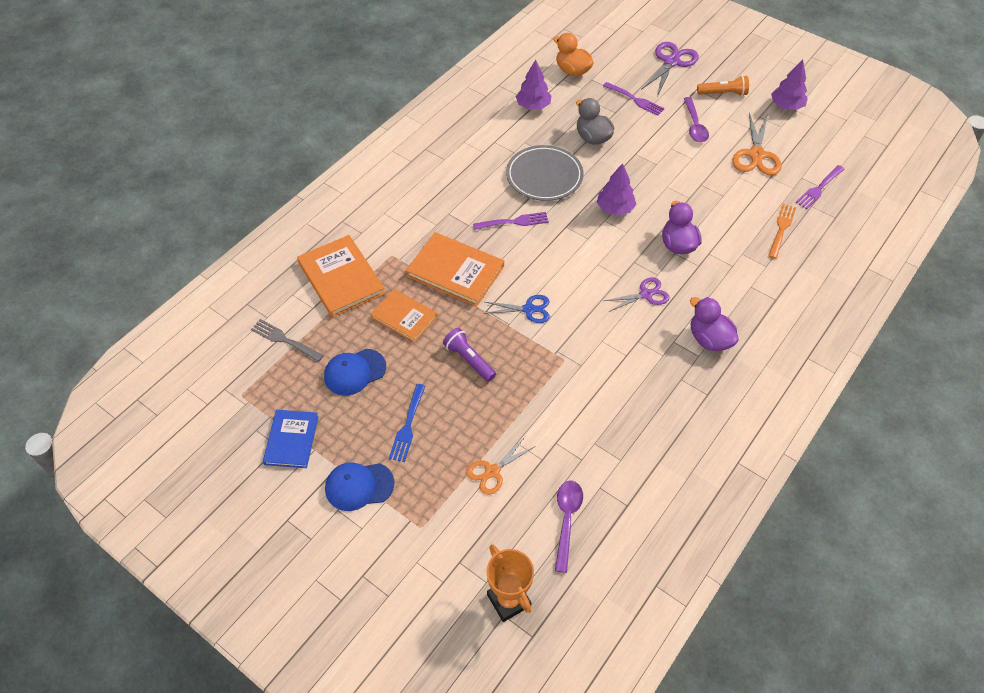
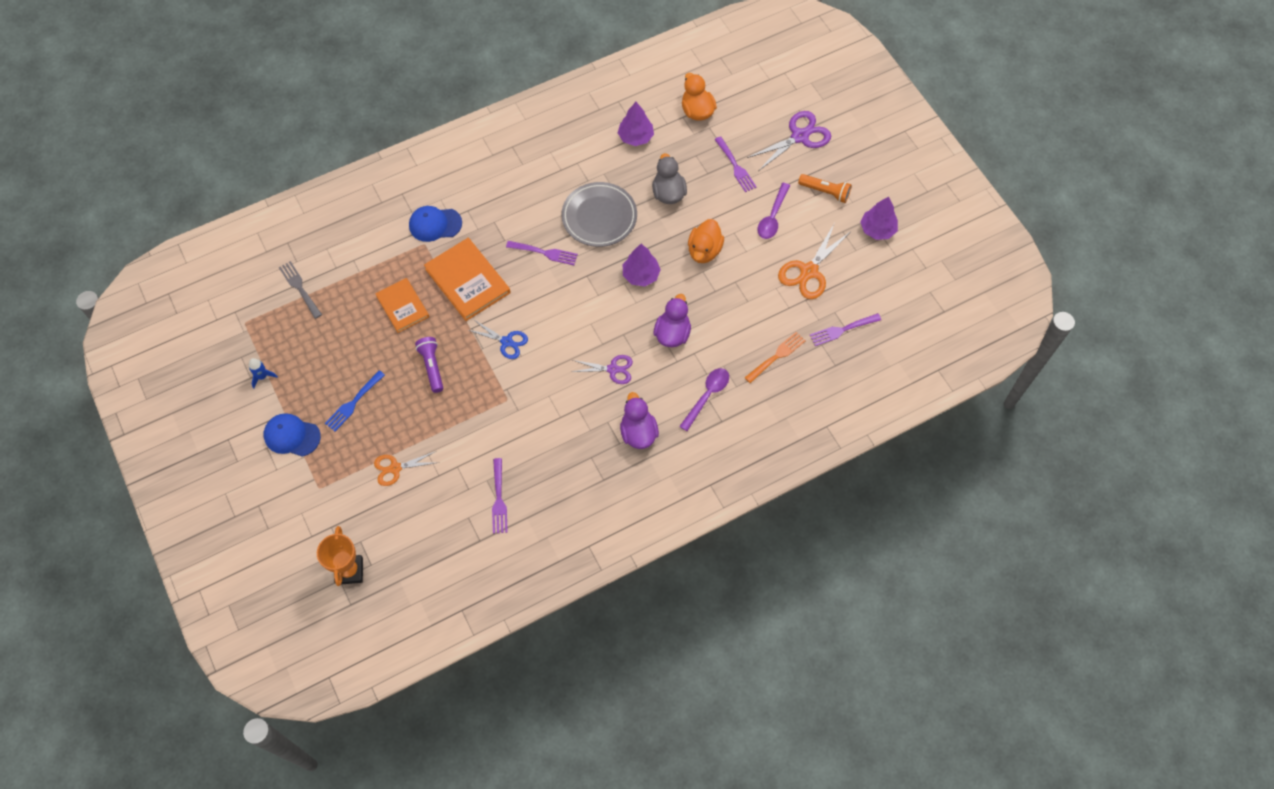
camera: 25 degrees right, 10 degrees up
(291, 440) = (262, 376): blue book -> blue rocket
(341, 278) = (372, 249): orange book -> none
(354, 372) = (338, 339): blue cap -> blue cap (435, 224)
(566, 520) = (427, 531): purple spoon -> purple spoon (707, 396)
(619, 456) = (499, 499): none -> purple fork
(656, 170) = (704, 251): none -> orange duck

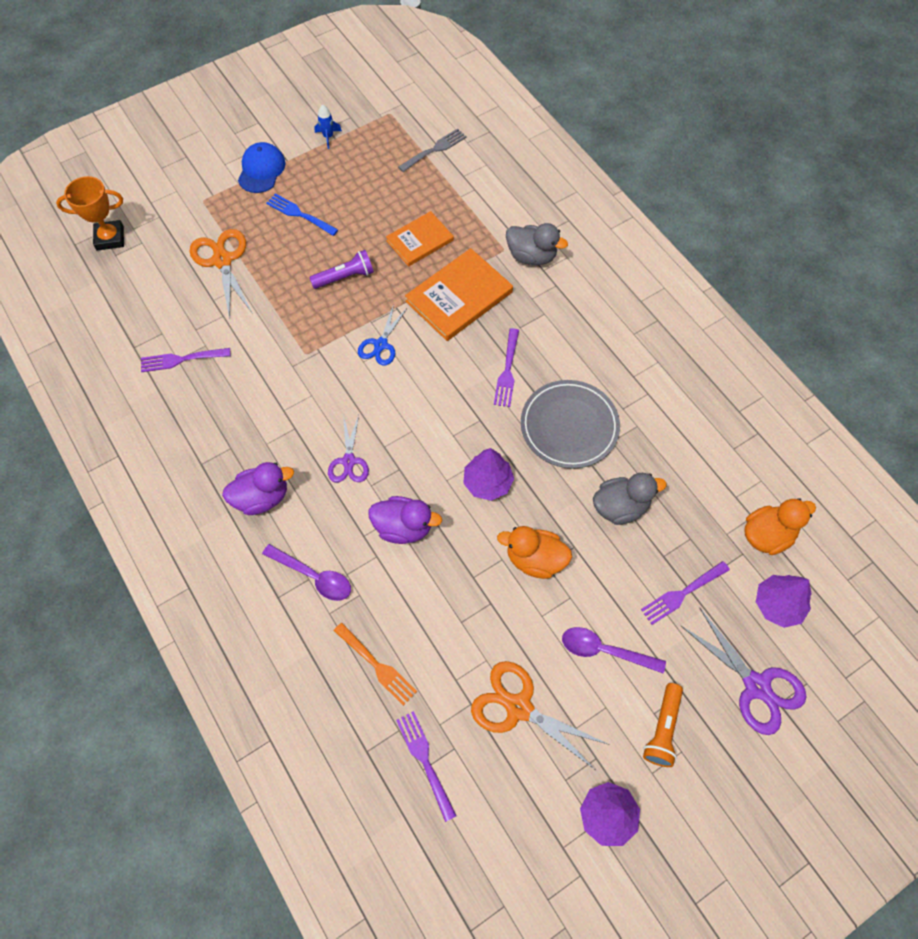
camera: 85 degrees right, 0 degrees up
(395, 468) = (222, 260): orange scissors -> orange scissors, size x1.57
(435, 224) = (531, 256): blue cap -> grey duck
(635, 137) = (704, 459): purple tree -> purple tree (777, 604)

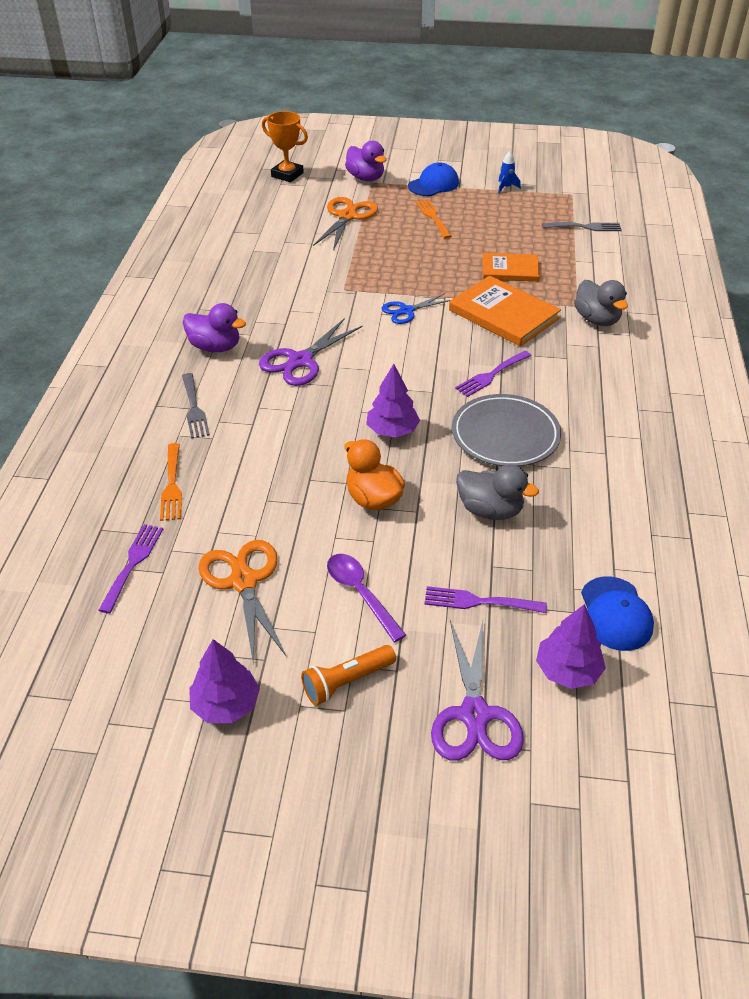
camera: 40 degrees right, 20 degrees down
(181, 359) = (255, 251): purple fork -> none
(299, 214) = (432, 217): blue fork -> orange fork
(314, 576) = (194, 408): purple spoon -> grey fork
(345, 277) = (425, 263): purple flashlight -> none
(349, 461) = (300, 361): purple scissors -> purple scissors, size x1.57
(403, 527) = (293, 419): purple duck -> purple duck (365, 178)
(459, 297) = (503, 314): orange book -> orange book turned 45 degrees clockwise
(767, 535) = (615, 614): orange duck -> blue cap

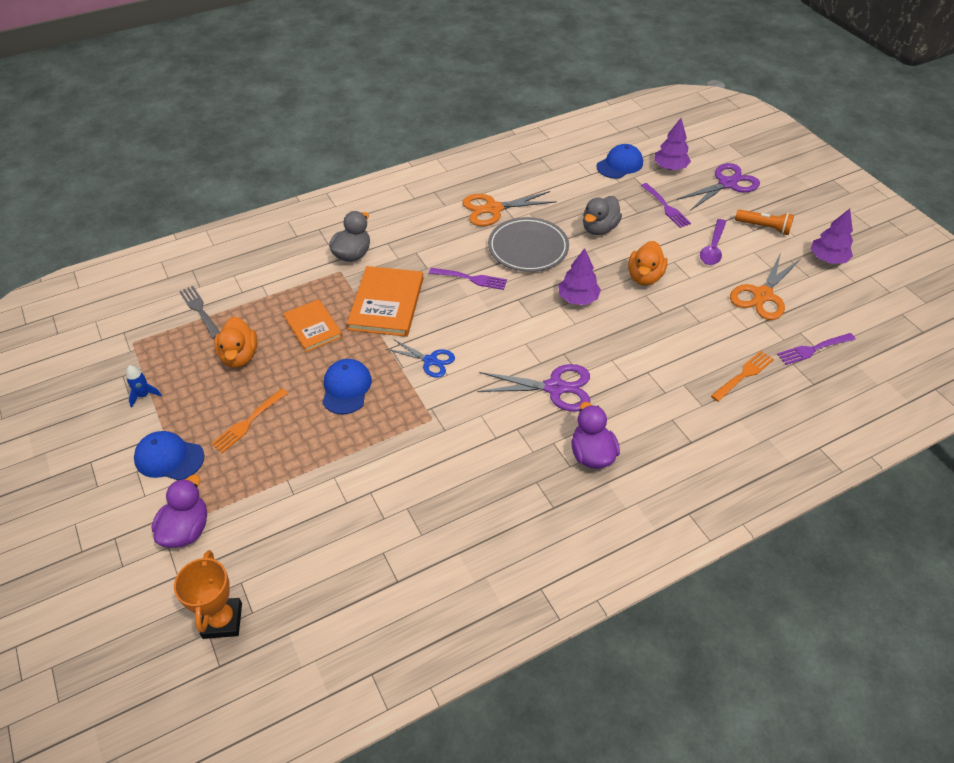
camera: 125 degrees left, 5 degrees up
(194, 408) = (669, 415): grey fork -> none
(347, 216) = (293, 494): orange scissors -> orange scissors (493, 209)
(421, 263) = (346, 388): none -> blue cap
(490, 510) = (599, 228): grey duck -> grey duck turned 135 degrees counterclockwise
(508, 230) = (239, 356): none -> orange duck

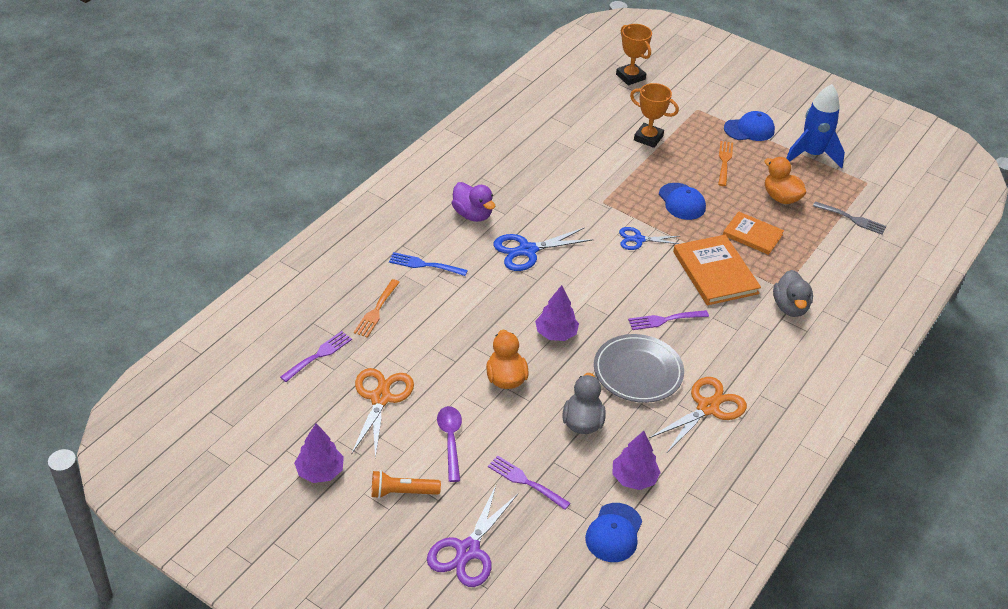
camera: 150 degrees right, 5 degrees down
(144, 395) = (811, 155): blue rocket -> blue rocket, size x2.34
(186, 530) = (695, 103): purple duck -> none
(302, 491) = (648, 138): none -> orange trophy
(555, 388) = (527, 250): purple scissors -> blue scissors
(670, 167) = (550, 553): purple tree -> purple tree (634, 478)
(675, 409) = (424, 265): none -> blue fork

